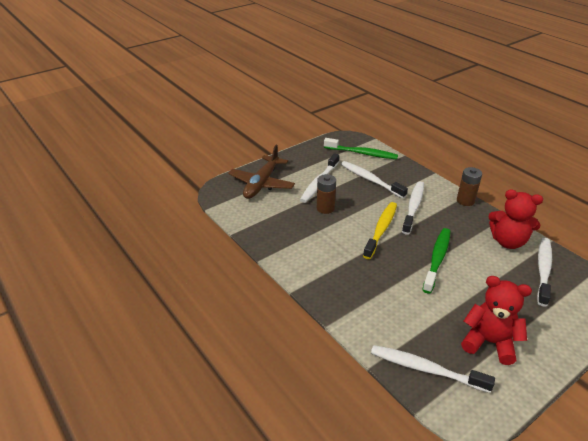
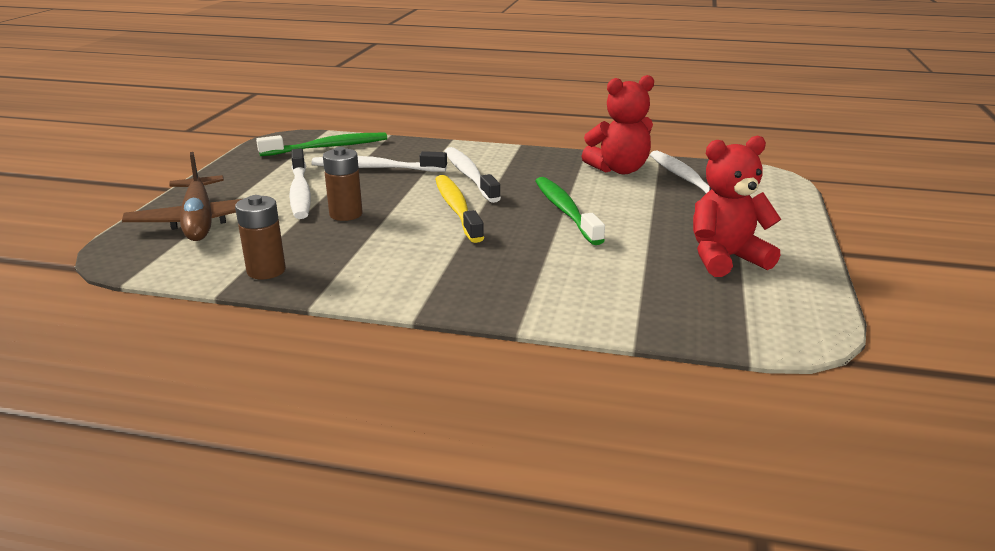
camera: 40 degrees left, 10 degrees down
(425, 369) = (699, 314): white toothbrush -> none
(465, 201) = (524, 151): brown battery -> brown battery (266, 271)

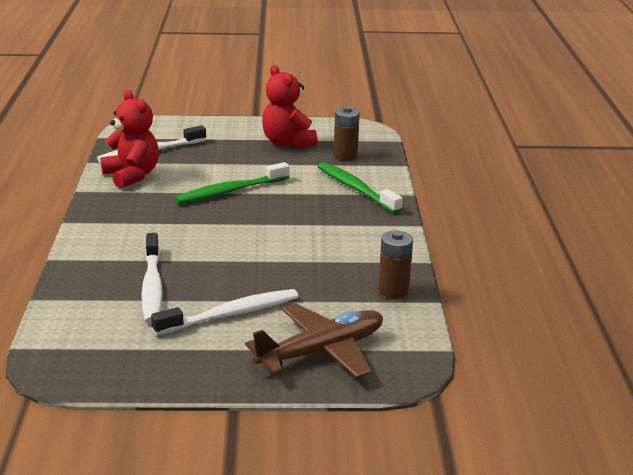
camera: 105 degrees left, 0 degrees up
(328, 147) = (87, 330): green toothbrush -> green toothbrush (356, 189)
(346, 214) = (274, 279): brown battery -> brown battery (345, 155)
(457, 208) = (242, 232): yellow toothbrush -> none
(469, 175) = (161, 236): white toothbrush -> none

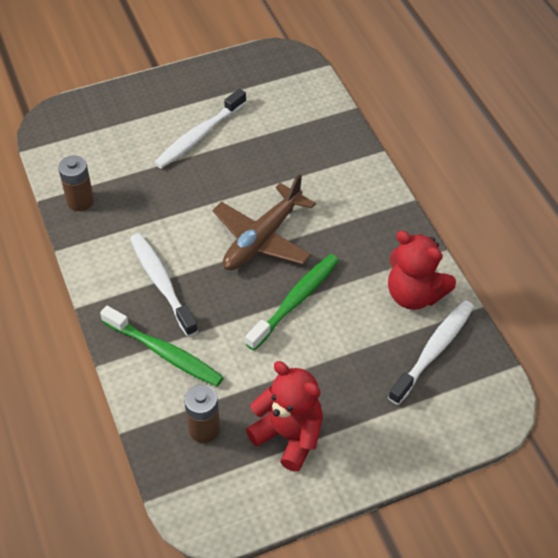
camera: 160 degrees right, 25 degrees up
(152, 287) = (277, 145): white toothbrush -> white toothbrush (161, 283)
(321, 351) = (116, 121): brown plane -> brown plane (262, 238)

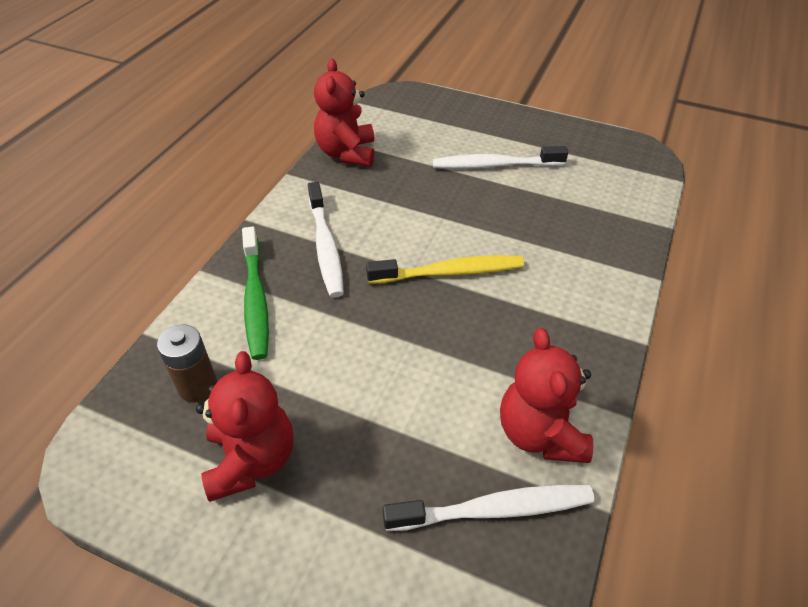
camera: 45 degrees right, 5 degrees down
(80, 201) = (347, 153): brown battery -> red teddy bear
(161, 283) = (325, 247): white toothbrush -> white toothbrush turned 150 degrees clockwise
(262, 238) = (450, 272): brown plane -> yellow toothbrush
(295, 301) = (413, 344): green toothbrush -> none

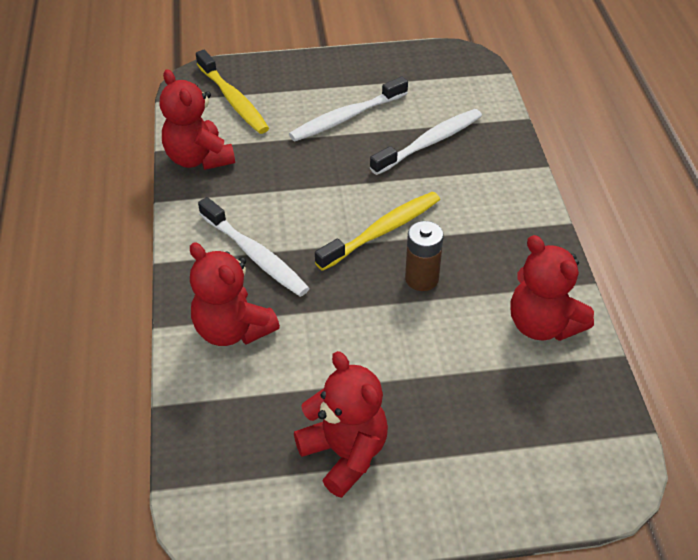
camera: 30 degrees left, 0 degrees up
(198, 386) = (248, 423): brown battery -> brown battery (421, 278)
(255, 300) = (233, 329): green toothbrush -> red teddy bear
(411, 119) = (233, 100): none -> yellow toothbrush
(494, 509) = (550, 393): white toothbrush -> white toothbrush (430, 142)

